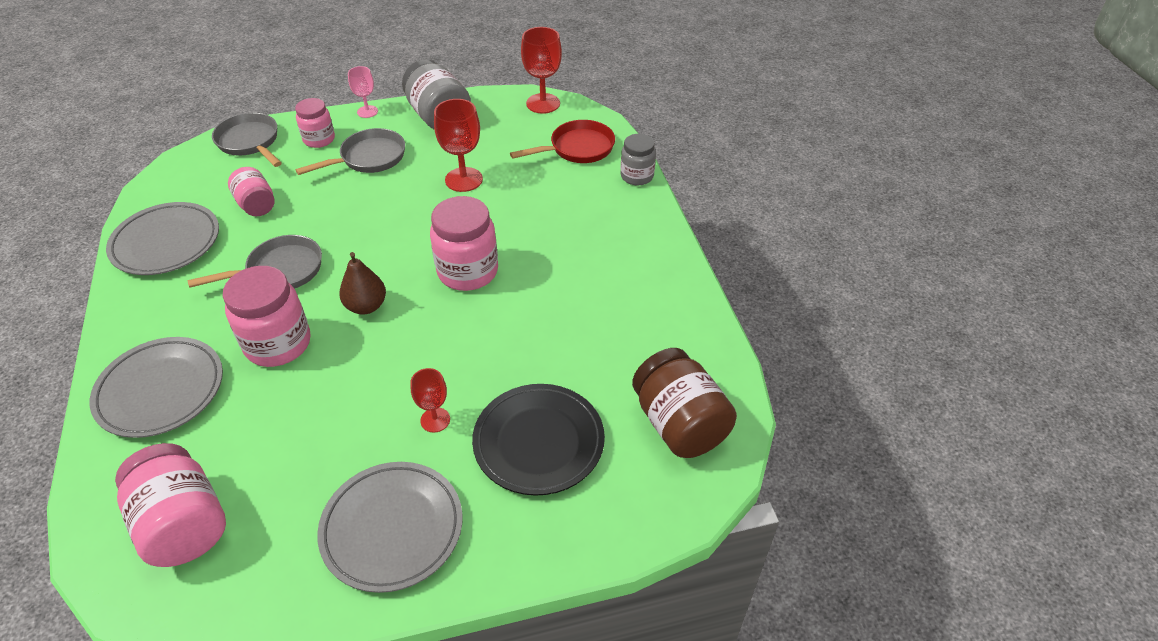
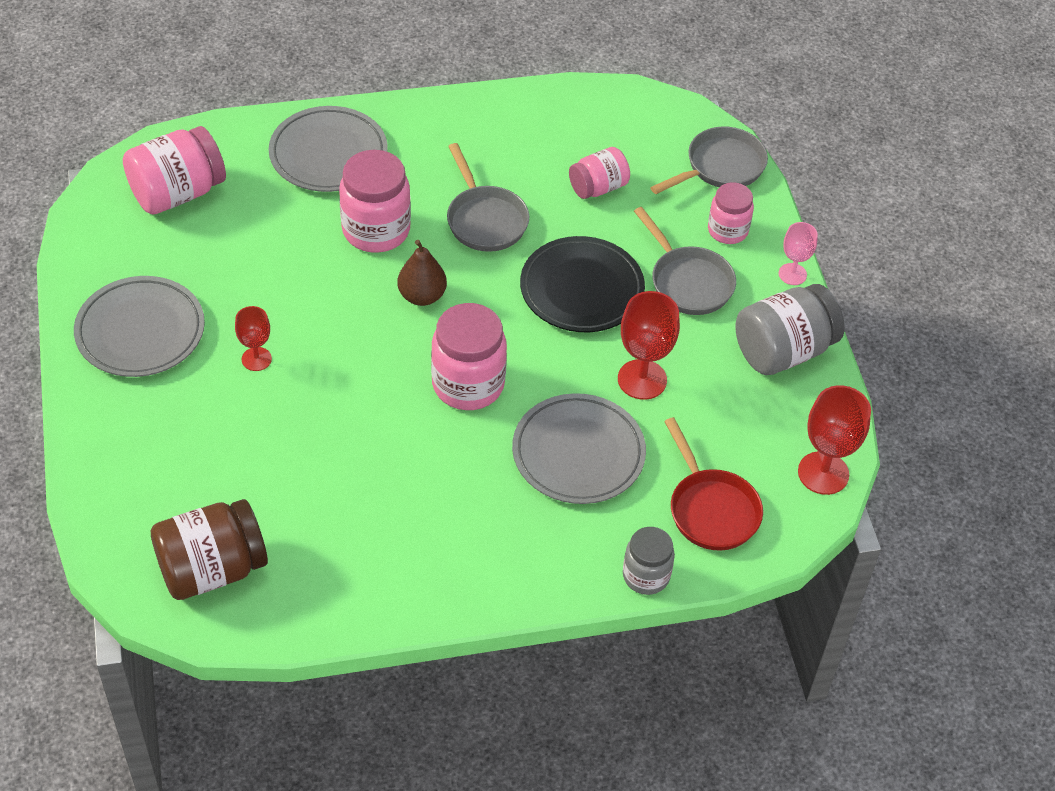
camera: 90 degrees right, 5 degrees up
(166, 243) = (537, 124): grey plate -> grey plate (578, 453)
(538, 442) = (213, 443): black plate -> black plate (581, 289)

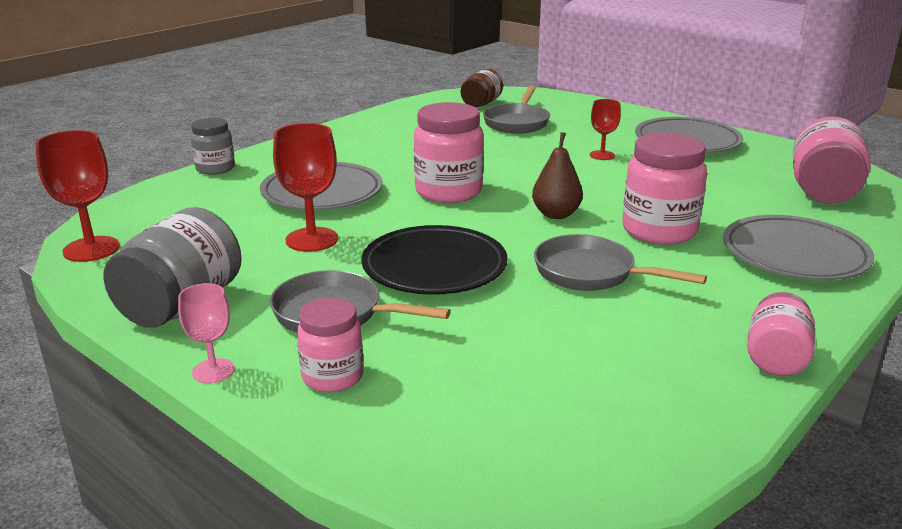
camera: 145 degrees right, 25 degrees down
(212, 569) = (481, 104): brown jar -> brown jar, size x0.61
(598, 187) = (529, 346): pink jar -> pink jar (776, 358)
(711, 509) = (187, 204): red pan -> none
(720, 167) = (411, 444): grey pan -> grey pan (517, 122)

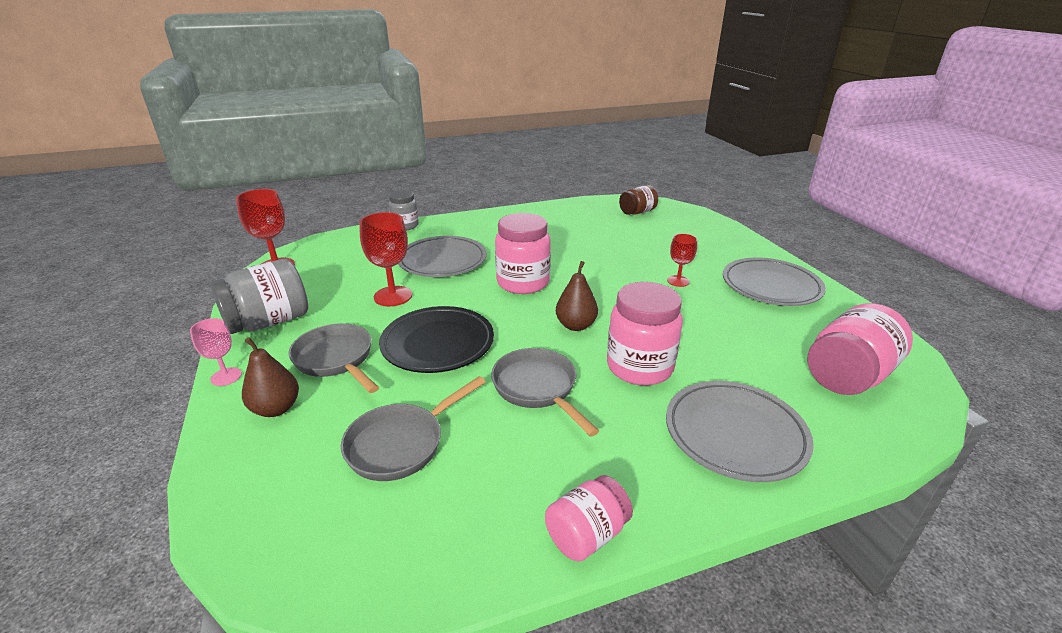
camera: 30 degrees right, 5 degrees up
(332, 376) = (276, 408): pink jar -> brown pear
(517, 122) = (645, 234): grey pan -> grey pan (401, 444)

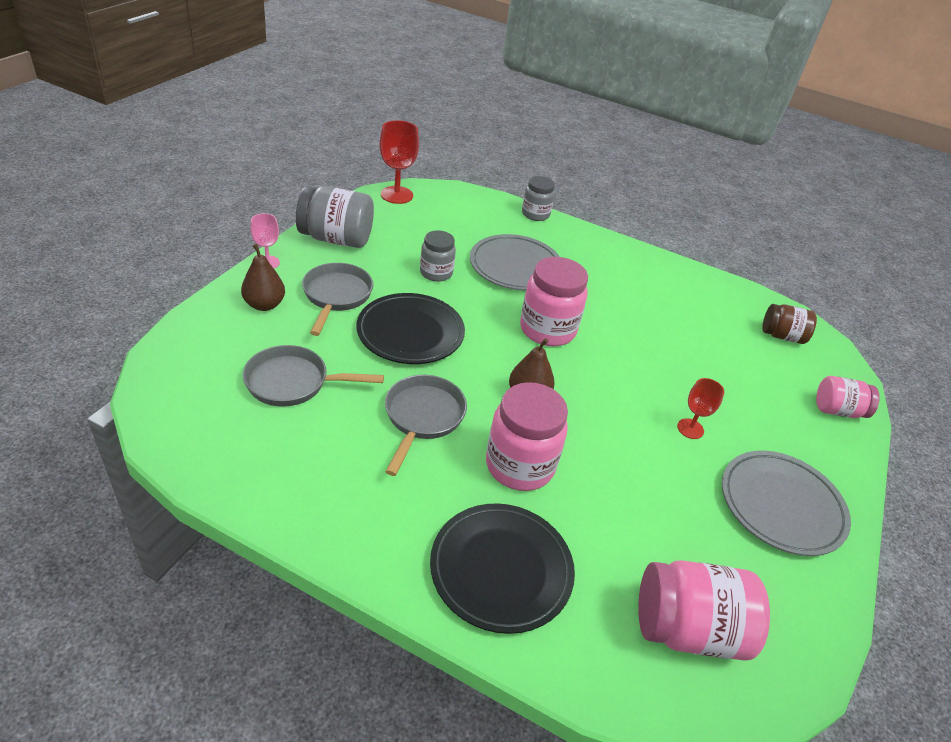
camera: 40 degrees right, 10 degrees up
(393, 296) = (436, 273): red goblet -> grey jar
(586, 535) = (304, 526): pink jar -> pink jar (838, 410)
(735, 434) = (501, 570): grey plate -> black plate

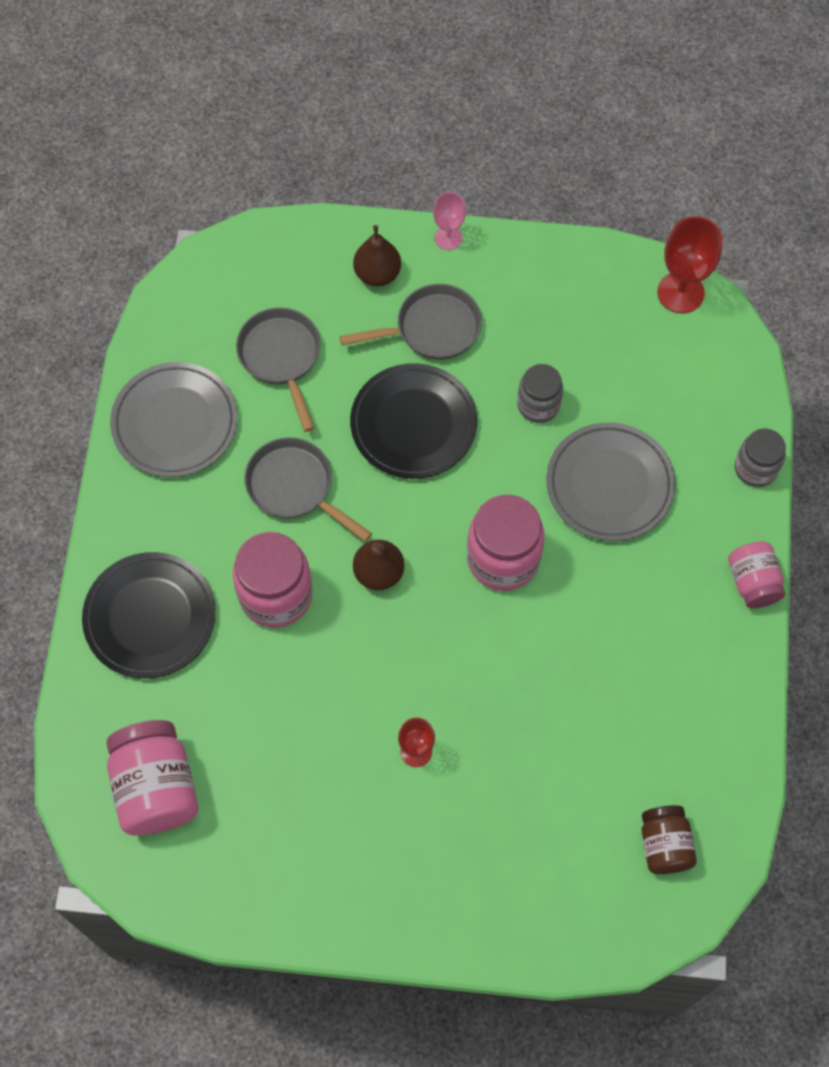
camera: 75 degrees right, 25 degrees up
(336, 239) = (537, 277): grey jar -> none
(422, 417) = (295, 487): grey pan -> grey pan turned 135 degrees counterclockwise
(781, 506) = (346, 862): grey plate -> grey plate (175, 423)
(838, 410) = (543, 924): pink jar -> pink jar (753, 582)

